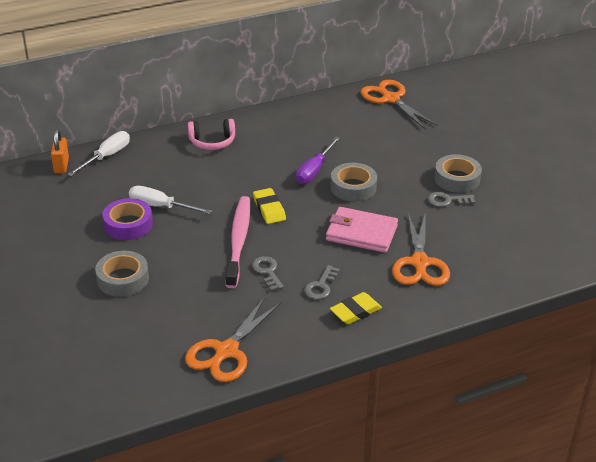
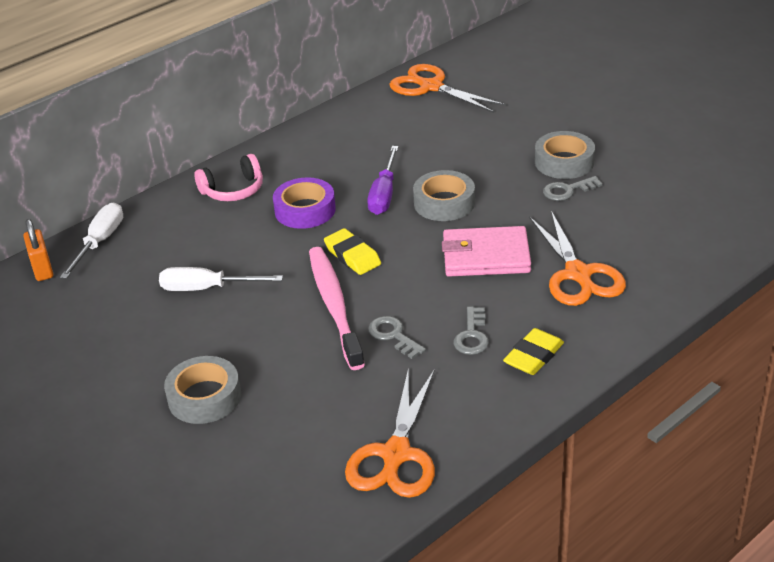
camera: 15 degrees left, 0 degrees up
(128, 224) = (175, 323): purple tape -> purple tape (305, 210)

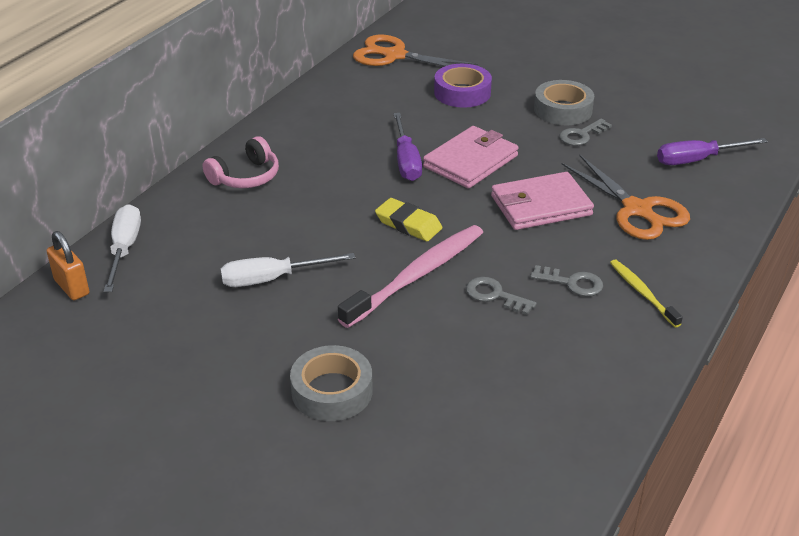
camera: 20 degrees left, 0 degrees up
(305, 210) = (333, 186): purple tape -> purple tape (462, 93)
(334, 305) = (417, 275): pink toothbrush -> pink toothbrush turned 75 degrees clockwise
(395, 455) = (566, 413): orange scissors -> none
(444, 203) = (471, 161): grey tape -> pink wallet
(472, 336) = (572, 283): grey key -> grey key turned 60 degrees counterclockwise
(533, 356) = (642, 292): yellow eraser -> yellow toothbrush
(671, 232) = (697, 160): none -> purple screwdriver

